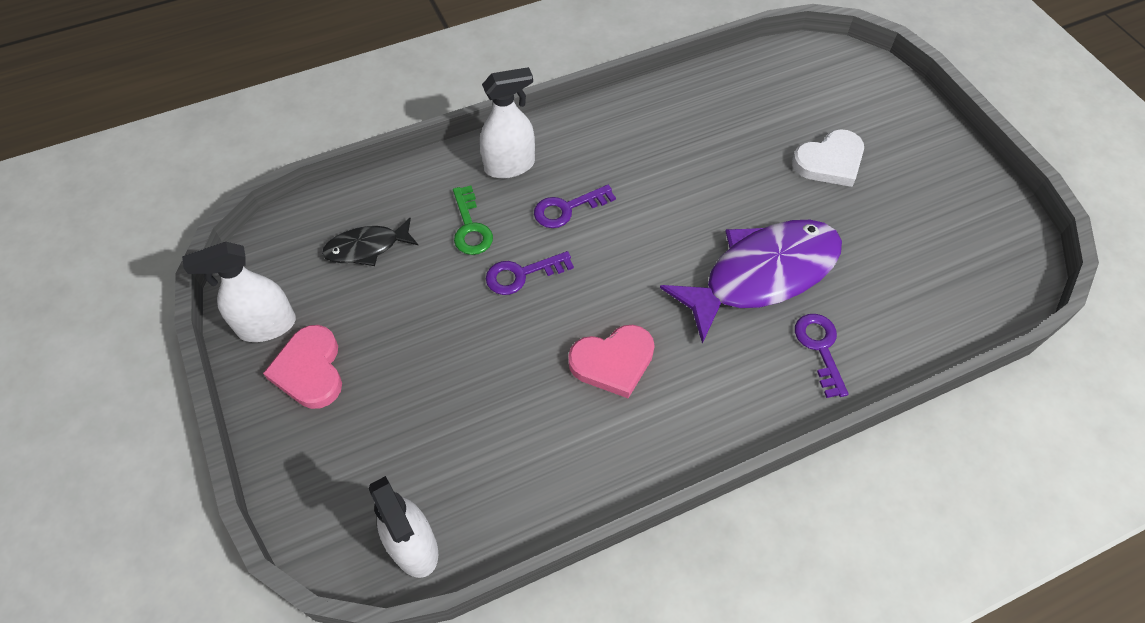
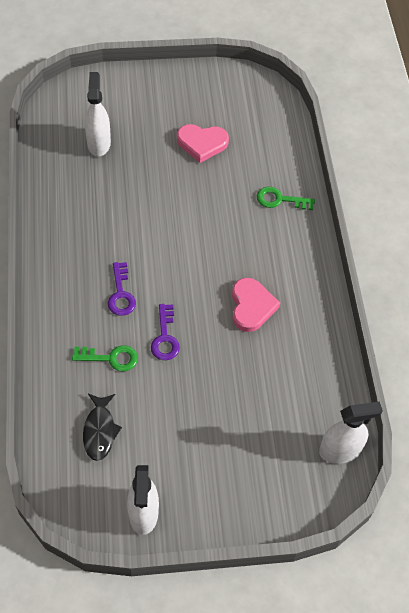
camera: 75 degrees left, 0 degrees up
(310, 370) = (192, 489): pink heart -> pink heart (202, 143)
(510, 166) = (65, 318): white spray bottle -> white spray bottle (99, 143)
(762, 275) = (219, 207): purple fish -> none
(820, 348) = (280, 200): purple key -> green key
(829, 161) = (148, 138): white heart -> none

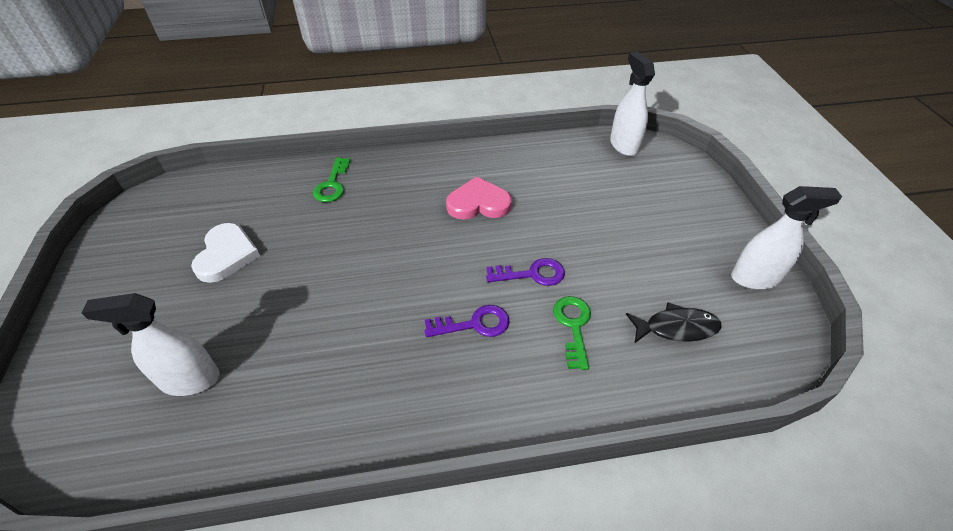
camera: 90 degrees left, 10 degrees down
(202, 143) = (227, 255): pink heart -> white heart

